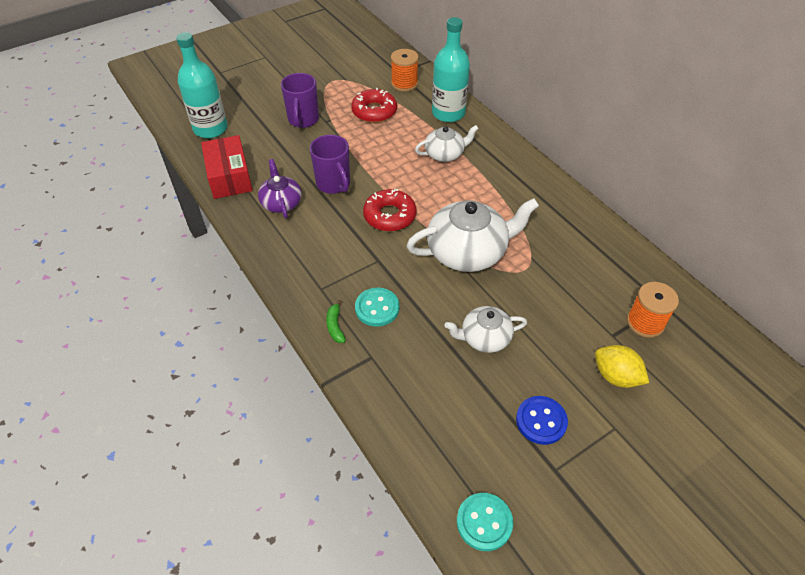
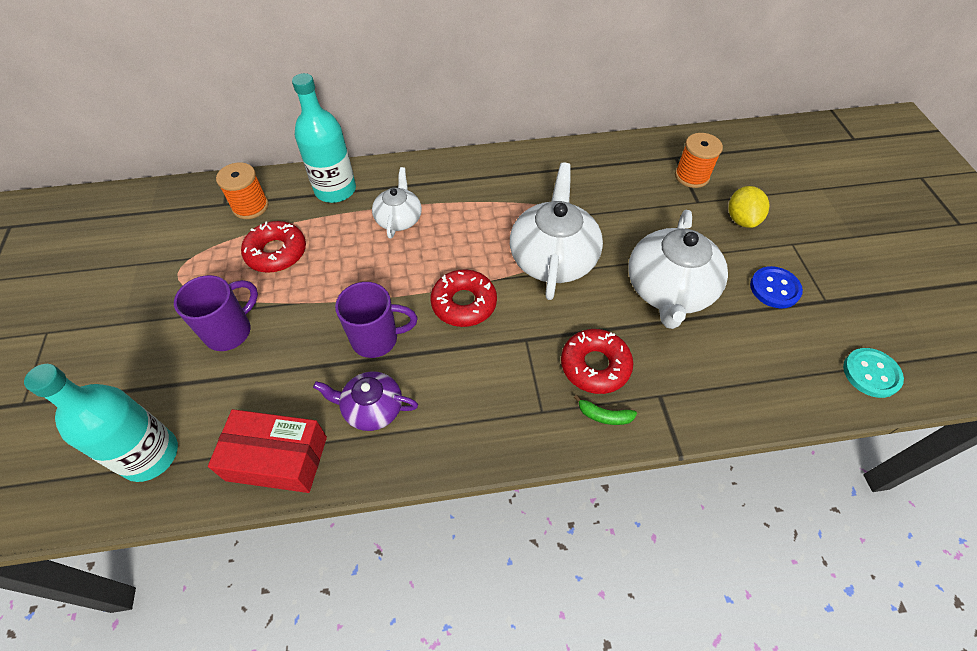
camera: 65 degrees left, 5 degrees up
(303, 120) = (230, 331): purple mug -> purple mug turned 75 degrees counterclockwise
(377, 308) = (595, 366): turquoise button -> red donut
(484, 338) = (669, 290): white teapot -> white teapot, size x1.75
(616, 376) = (741, 219): yellow lemon -> yellow lemon turned 60 degrees counterclockwise

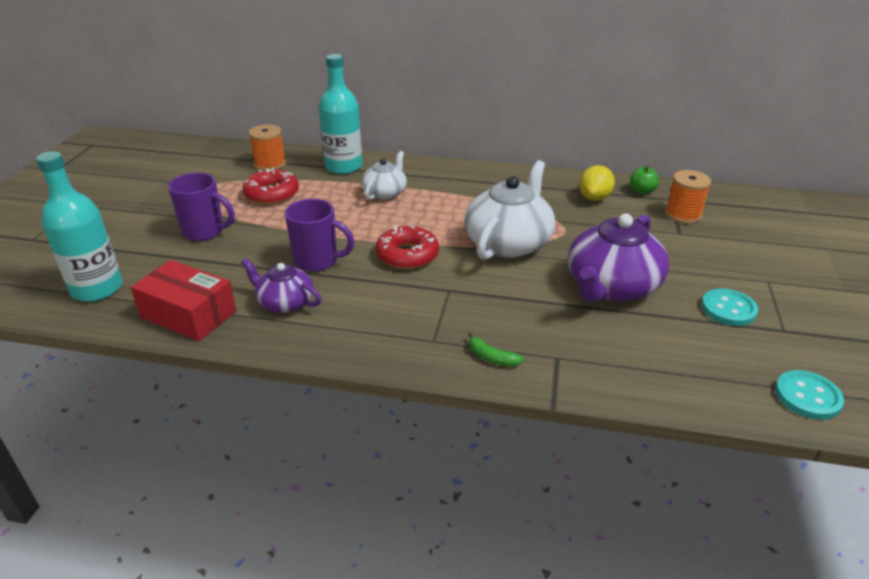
camera: 20 degrees right, 20 degrees down
(230, 331) = (205, 232): purple mug -> purple mug turned 45 degrees clockwise
(595, 366) = (504, 322): red donut -> none
(644, 153) = (642, 191): none -> green apple
(669, 290) = (611, 287): white teapot -> purple teapot
(741, 219) = (719, 253): yellow lemon -> yellow lemon (594, 198)
(774, 288) = (728, 309): blue button -> turquoise button

